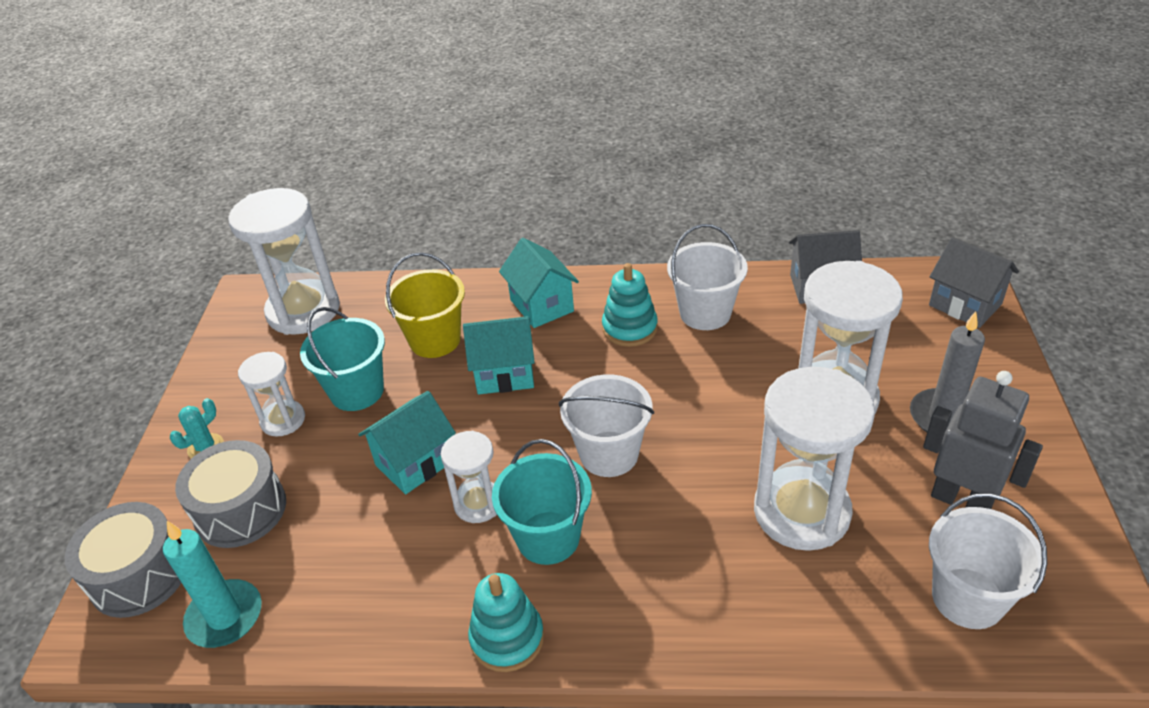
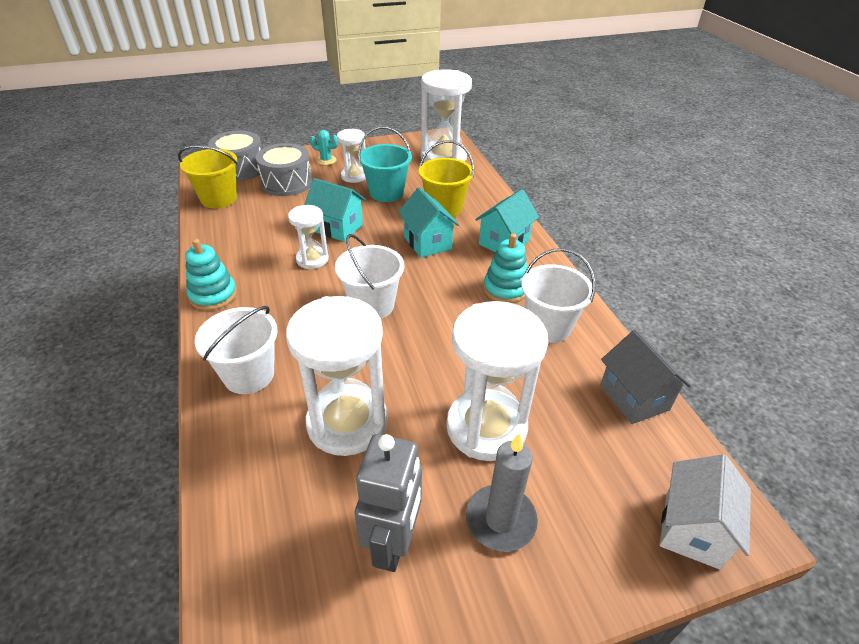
camera: 65 degrees right, 0 degrees up
(225, 616) = (219, 199): turquoise candle -> yellow bucket
(548, 537) = (292, 294): turquoise bucket -> none
(965, 305) = (692, 529): grey house -> white house
(968, 598) = (277, 556): white bucket -> white bucket (249, 375)

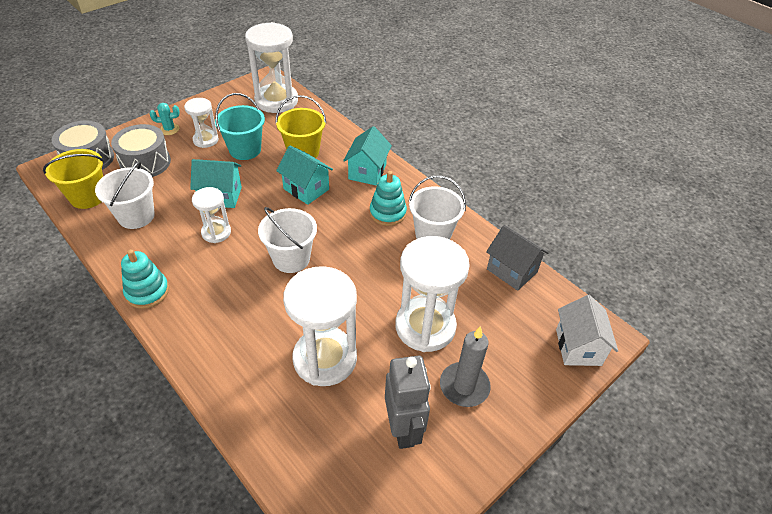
camera: 25 degrees left, 5 degrees up
(249, 375) = (224, 349): white bucket -> white bucket (136, 216)

